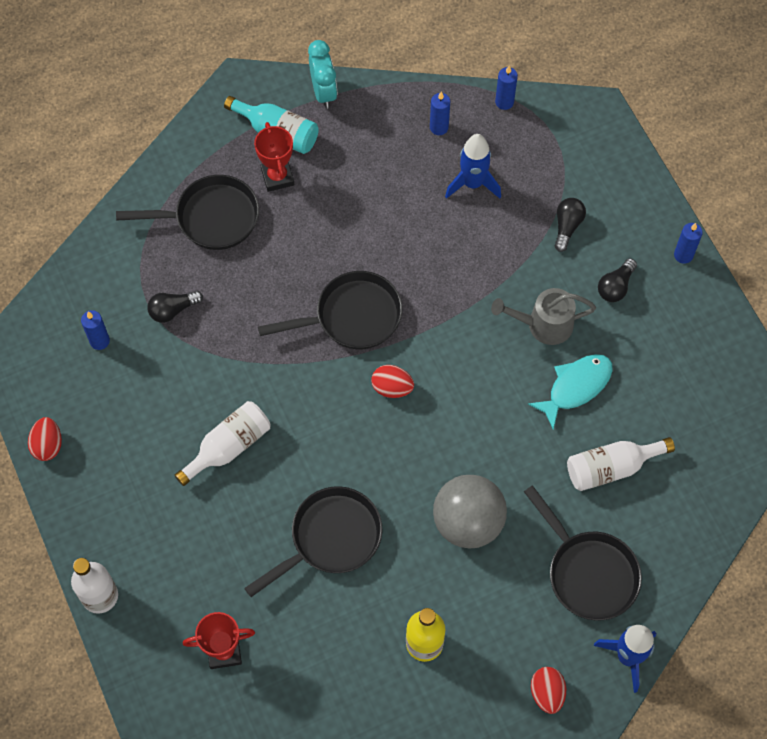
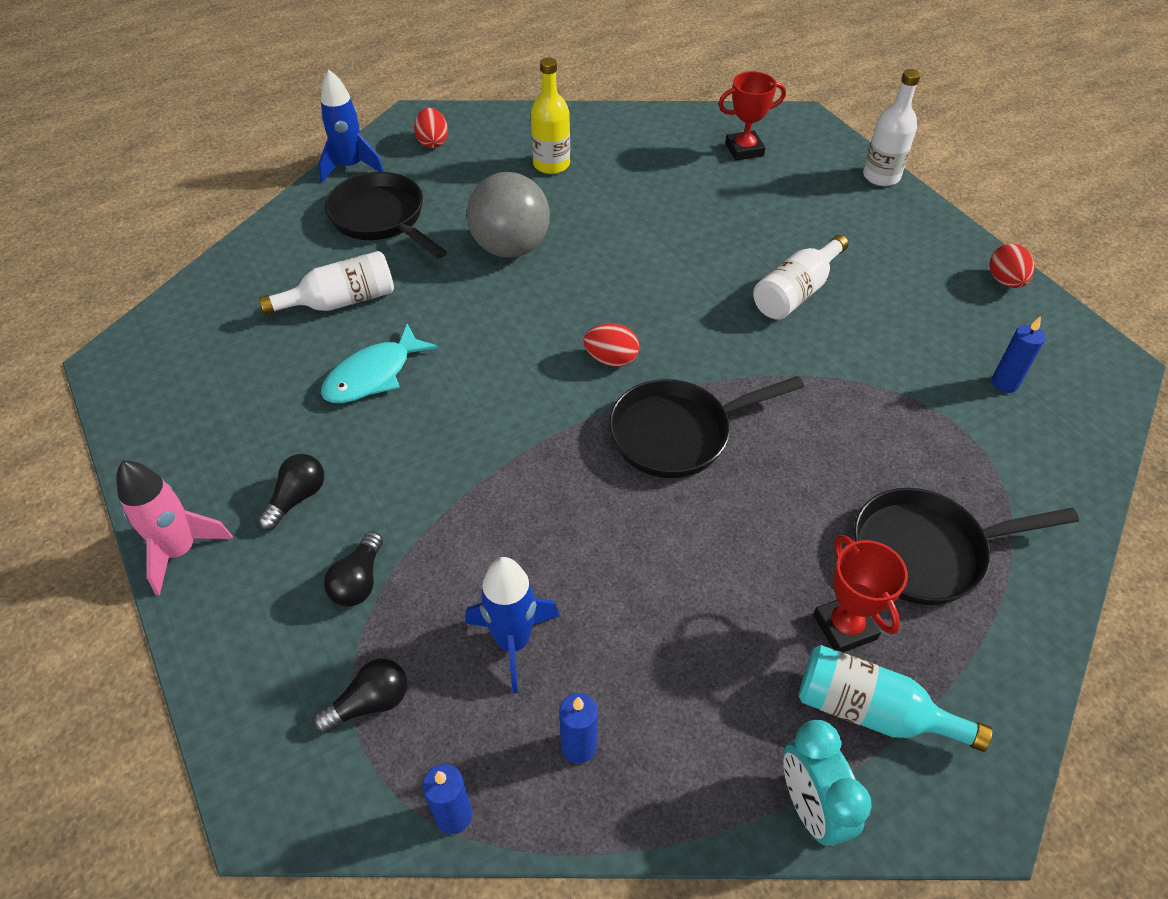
camera: 175 degrees right, 15 degrees down
(173, 310) = (926, 424): black light bulb -> black light bulb (370, 703)
(331, 538) = (659, 227): black pan -> none
(543, 325) = (409, 442): grey watering can -> none
(683, 255) = (180, 551): blue candle -> pink rocket

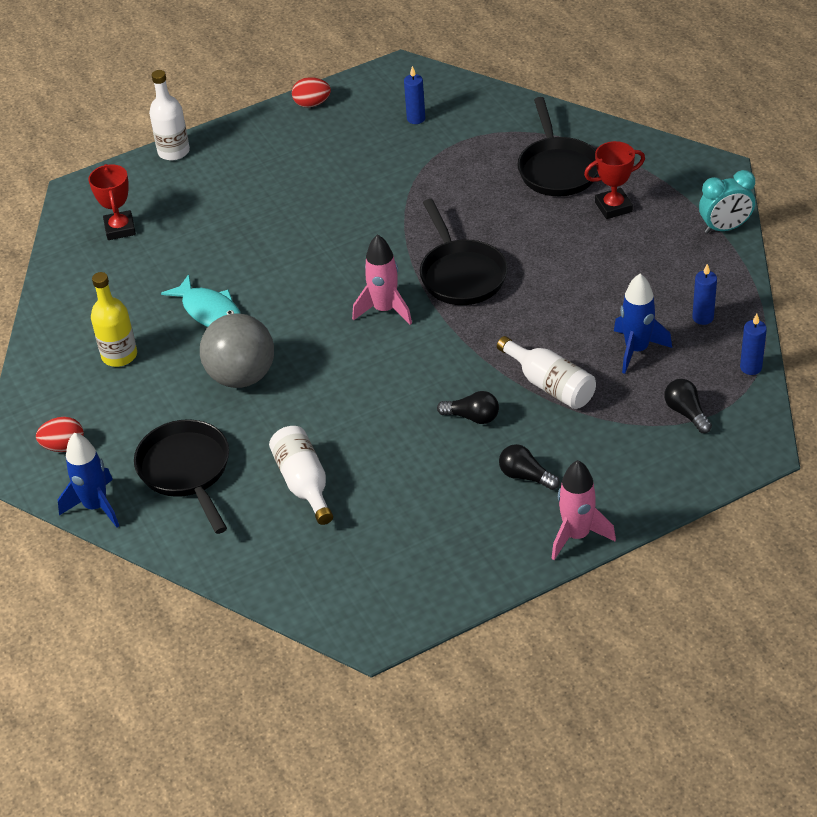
camera: 85 degrees left, 5 degrees down
(359, 581) = (596, 430): black light bulb -> black light bulb (472, 417)
(373, 375) = (397, 449): turquoise fish -> turquoise fish (209, 311)
(381, 218) = (186, 471): black pan -> black pan turned 105 degrees clockwise
(611, 359) = (384, 310): red egg -> pink rocket
(795, 292) = (315, 209): white bottle -> white bottle (550, 385)
(871, 711) = (666, 201): turquoise bottle -> none

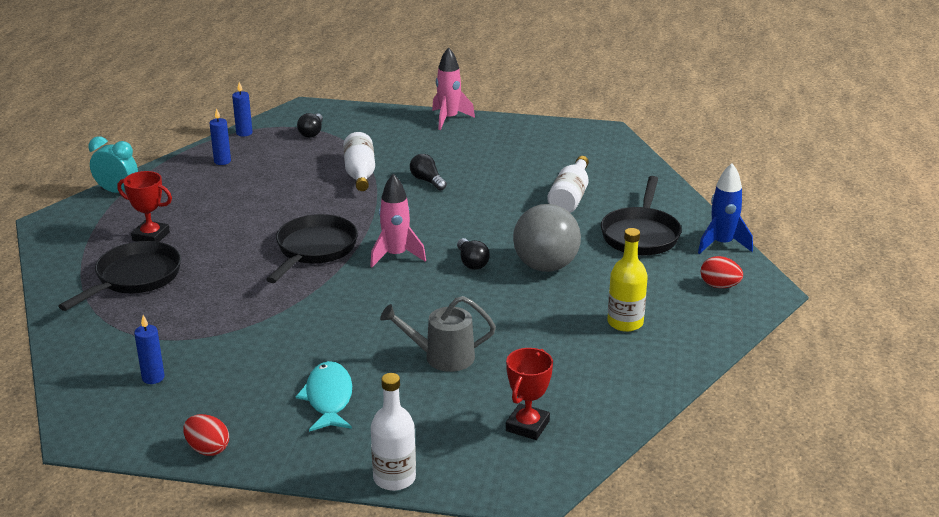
camera: 145 degrees left, 15 degrees down
(209, 311) = (522, 318): turquoise fish -> turquoise fish (328, 398)
(235, 243) = (442, 357): none -> grey watering can
(525, 476) = (438, 147): black light bulb -> black light bulb (471, 262)
(636, 350) = (285, 165): blue rocket -> none

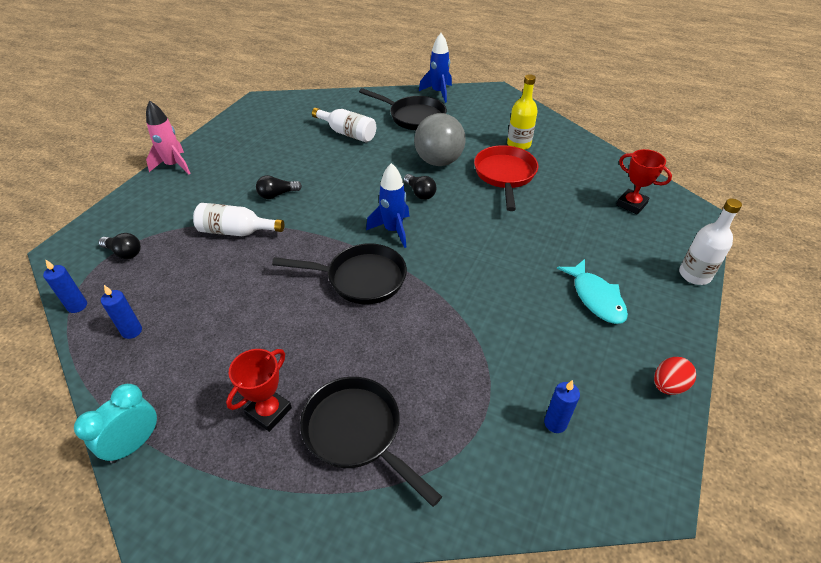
camera: 75 degrees left, 15 degrees up
(314, 250) = (361, 279): black pan -> black pan turned 150 degrees clockwise
(328, 398) = (596, 298): turquoise fish -> turquoise fish turned 120 degrees counterclockwise
(396, 255) = (393, 230): pink rocket -> blue rocket
(442, 357) = (546, 228): grey watering can -> none
(471, 262) = (420, 193): black light bulb -> black light bulb turned 60 degrees clockwise
(541, 317) = (505, 175): none -> red pan
(719, 286) = (486, 104): red egg -> none

